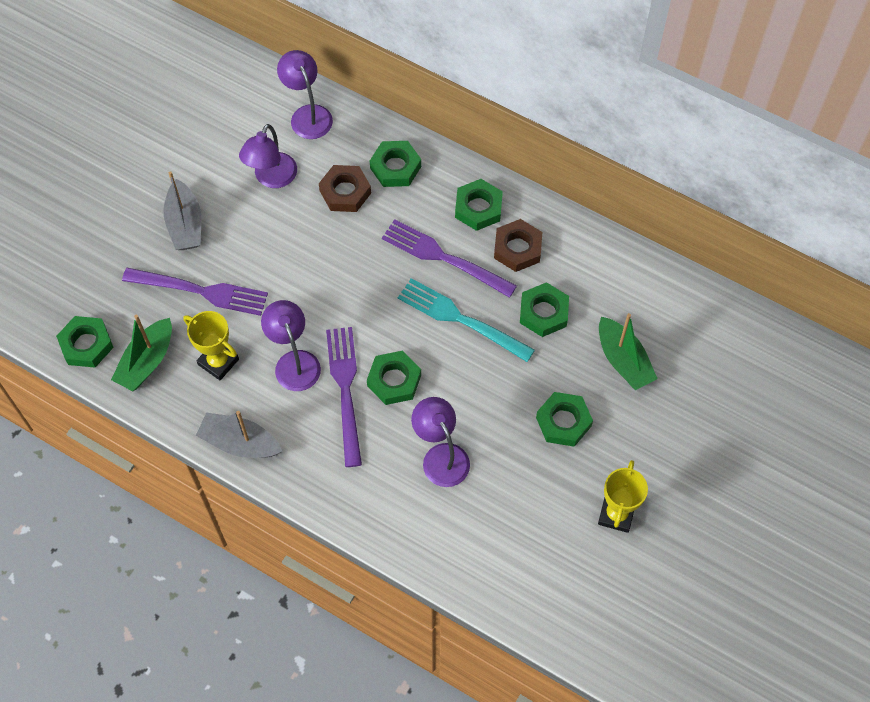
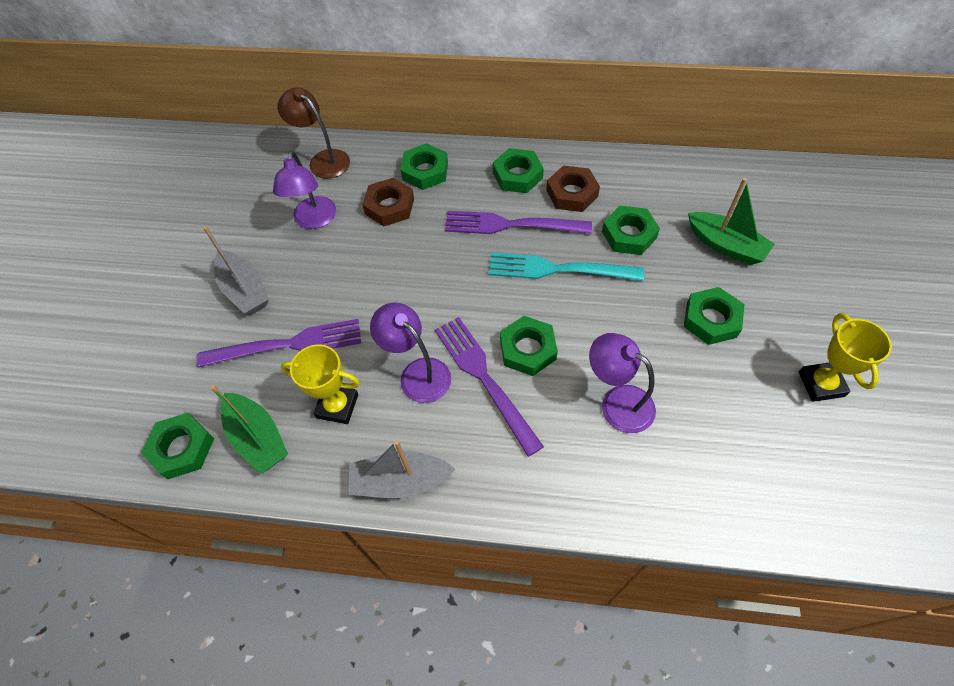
camera: 20 degrees left, 5 degrees down
(146, 361) = (258, 438): green boat -> green boat turned 45 degrees counterclockwise
(308, 115) = (323, 160): purple lamp -> brown lamp

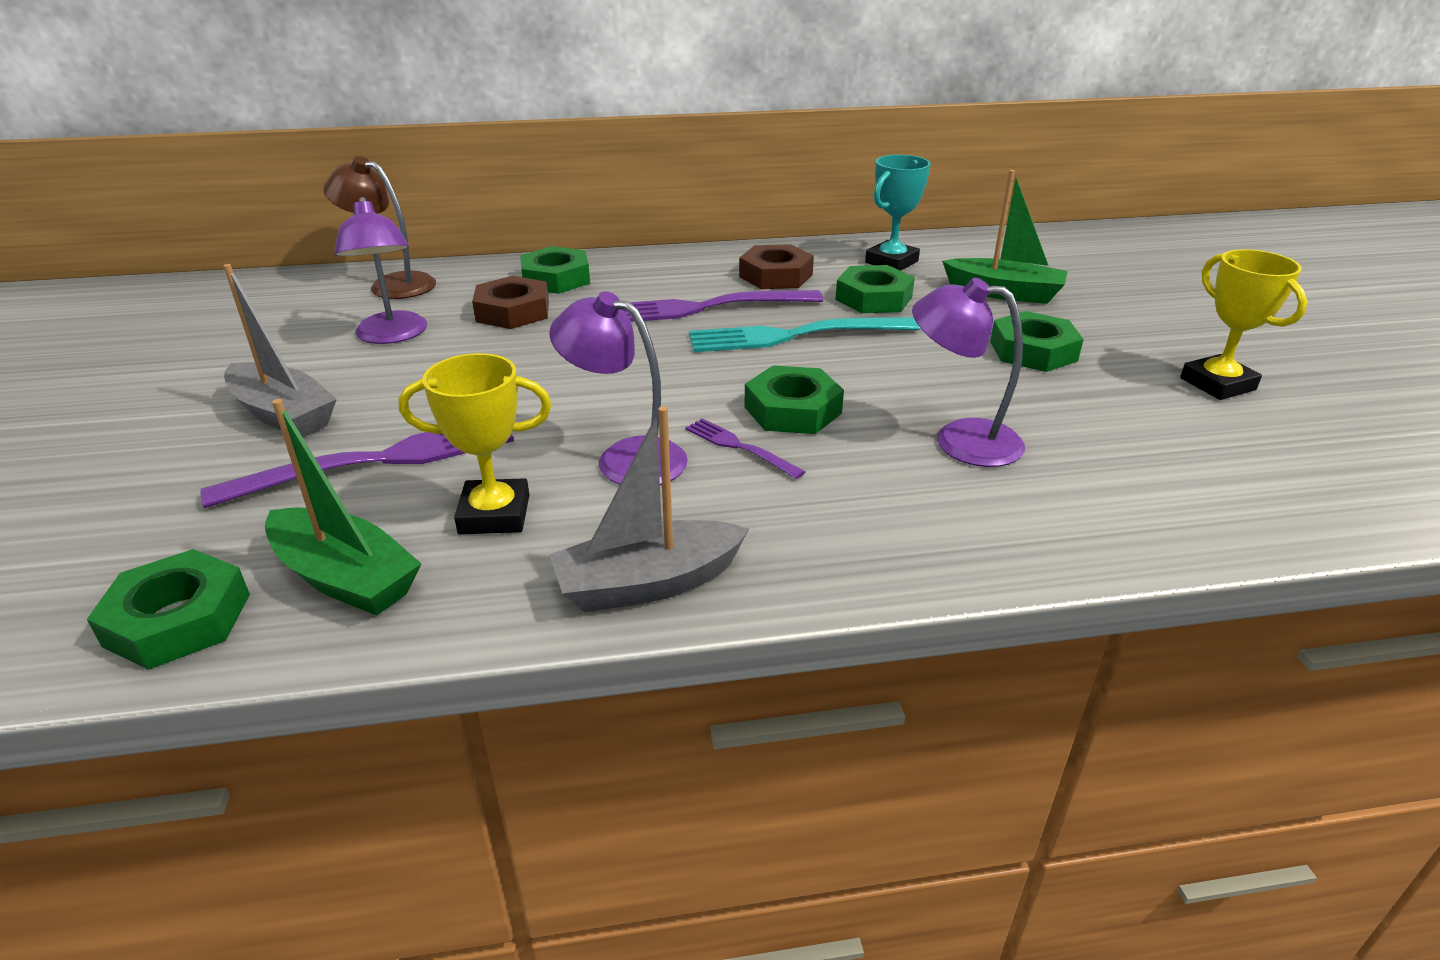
camera: 20 degrees left, 25 degrees down
(484, 378) = (739, 447): purple fork -> purple fork, size x0.50
(517, 175) = (692, 269): green nut -> none
(661, 190) = (891, 262): none -> turquoise trophy

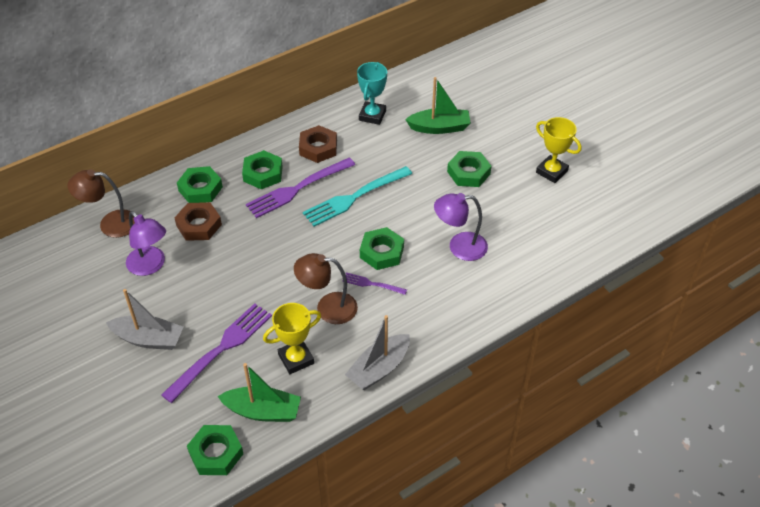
camera: 25 degrees left, 15 degrees up
(626, 458) = (328, 308): purple lamp -> brown lamp
(874, 298) = (378, 153): green nut -> green nut (263, 173)

